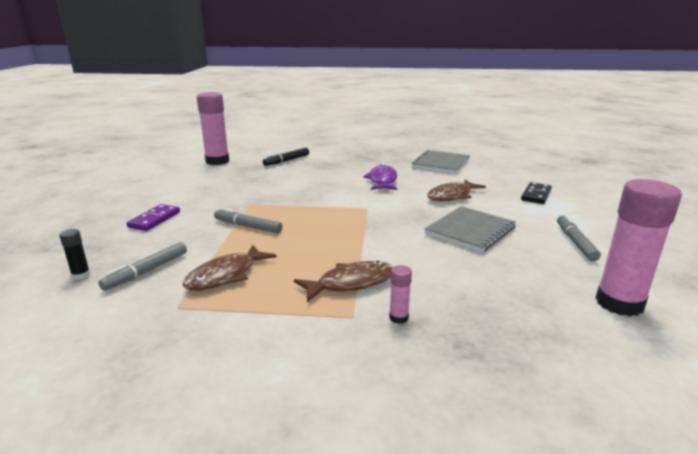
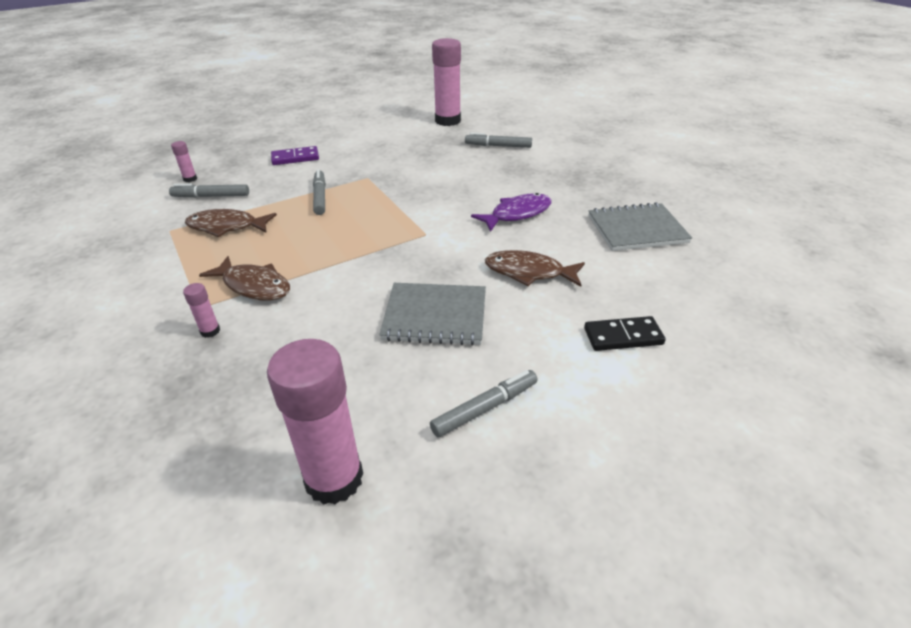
camera: 55 degrees right, 15 degrees up
(81, 275) = (190, 179): black glue stick -> pink glue stick
(286, 161) = (498, 146): black marker -> grey marker

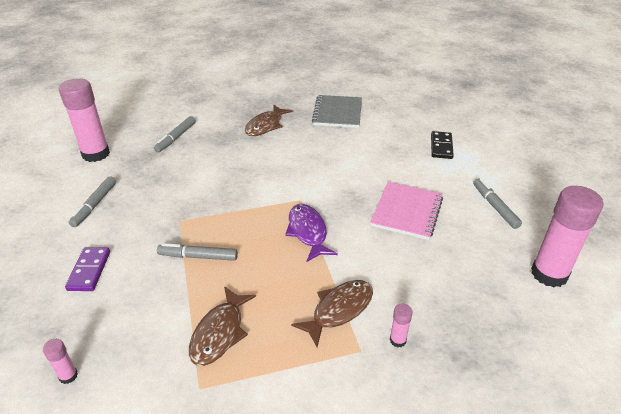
camera: 75 degrees left, 0 degrees up
(211, 196) = (136, 350): grey marker -> grey marker (95, 205)
(435, 316) = (407, 212): grey notebook -> pink notebook
(517, 214) = (294, 152): purple fish -> purple fish (308, 232)
(528, 272) = (370, 164): brown fish -> brown fish (265, 126)

